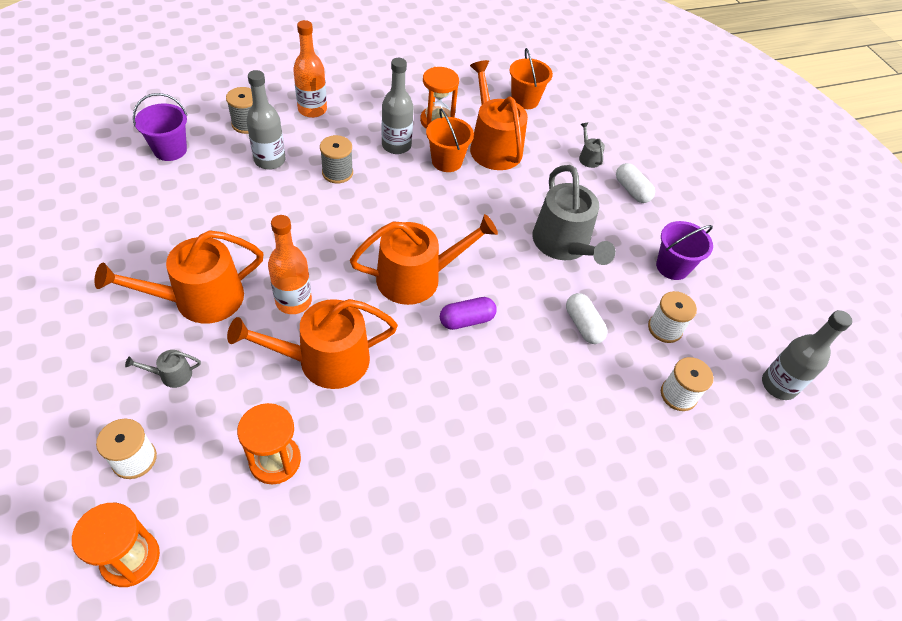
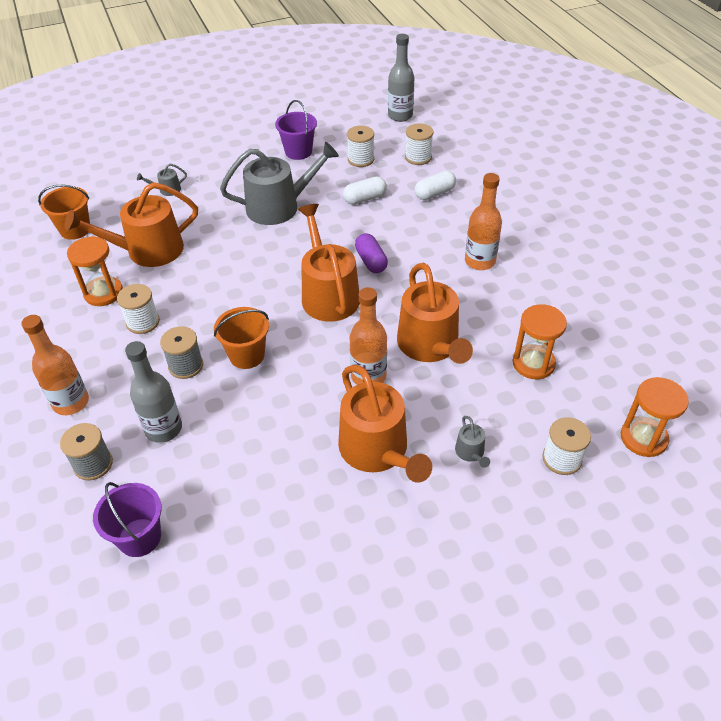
camera: 85 degrees left, 5 degrees down
(396, 145) = (143, 322): grey bottle -> white spool
(446, 161) = (170, 282): orange bucket -> orange bucket (247, 355)
(459, 434) = (480, 261): none -> orange bottle
(632, 190) = (211, 167): white capsule -> white capsule (434, 193)

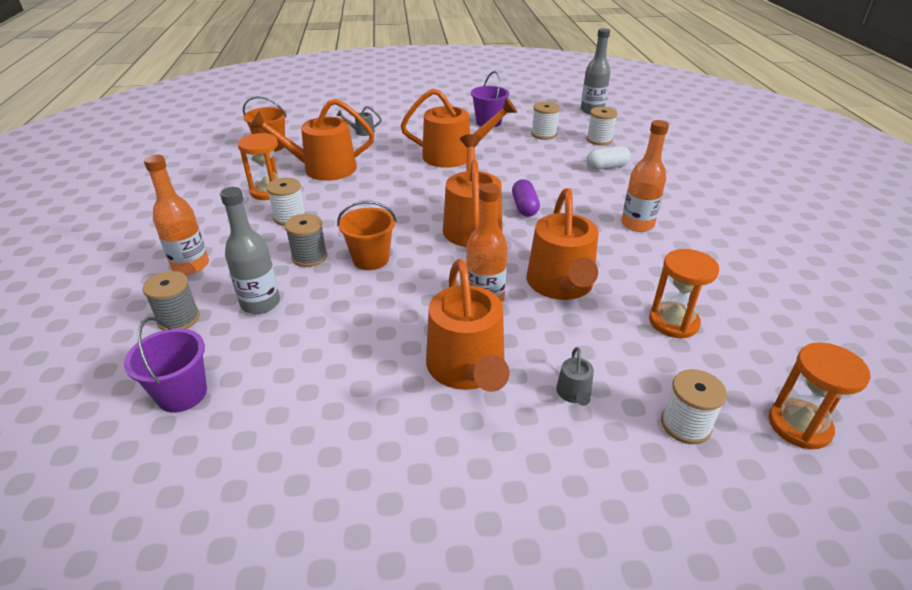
camera: 15 degrees right, 10 degrees down
(279, 207) = (454, 156): grey watering can -> orange watering can
(365, 198) = (537, 161): white capsule -> none

